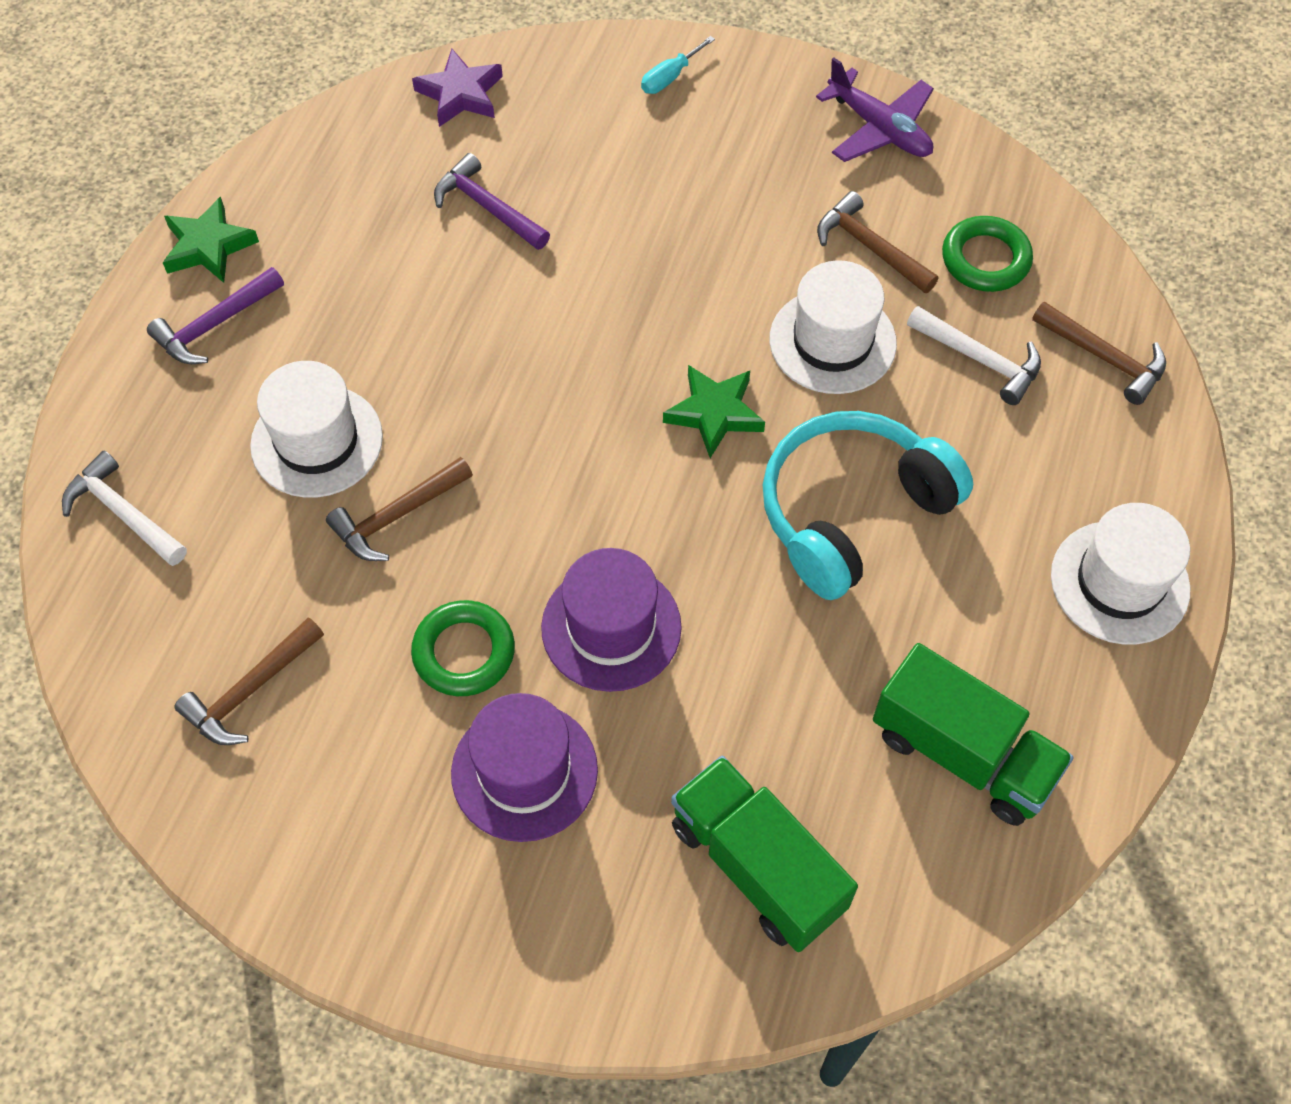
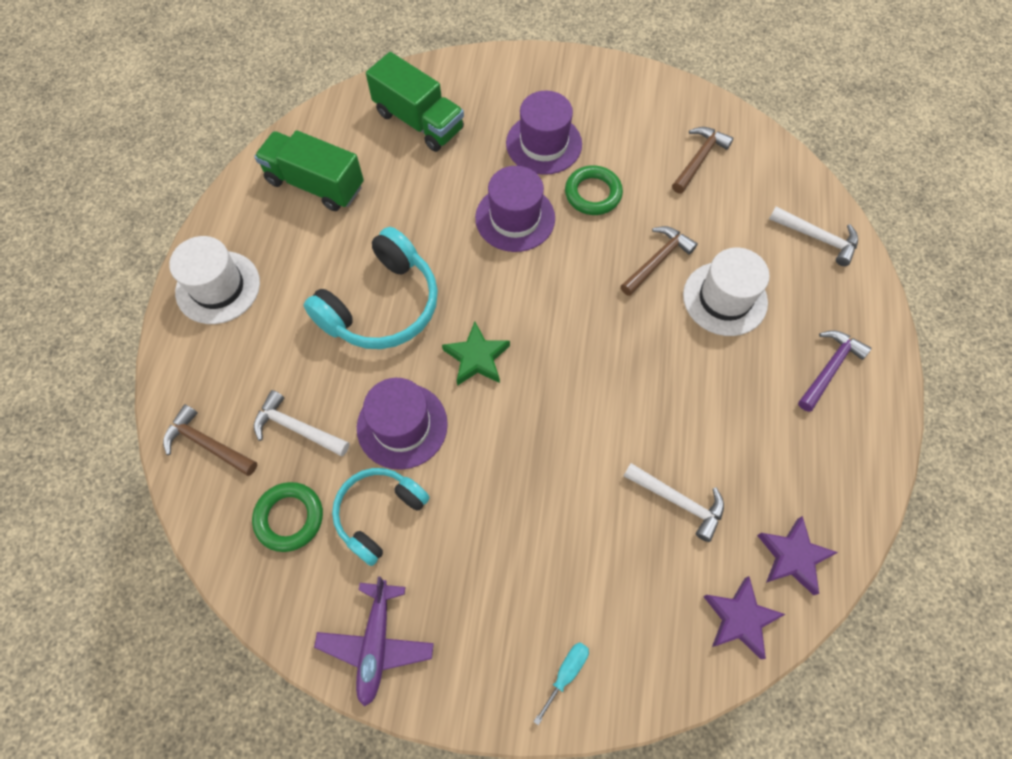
camera: 170 degrees right, 5 degrees up
(208, 246) = (867, 430): green star -> none
(373, 137) = (793, 556): none -> purple star
(487, 207) = (678, 501): purple hammer -> white hammer
(832, 341) = (402, 426): white hat -> purple hat
(870, 247) = (379, 514): brown hammer -> turquoise headphones
(879, 129) = (376, 643): purple plane -> purple plane turned 120 degrees counterclockwise

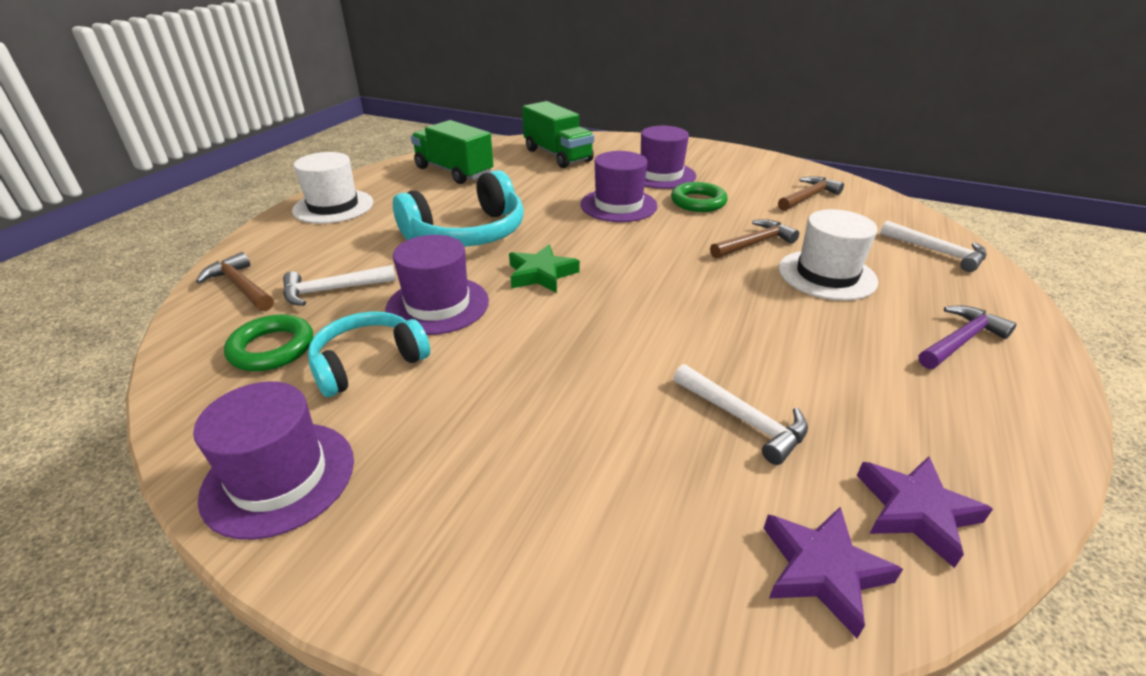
camera: 15 degrees right, 30 degrees down
(297, 428) = (333, 290): white hammer -> white hammer turned 60 degrees counterclockwise
(376, 643) = (279, 477): purple plane -> purple hat
(566, 673) = (519, 576): turquoise screwdriver -> none

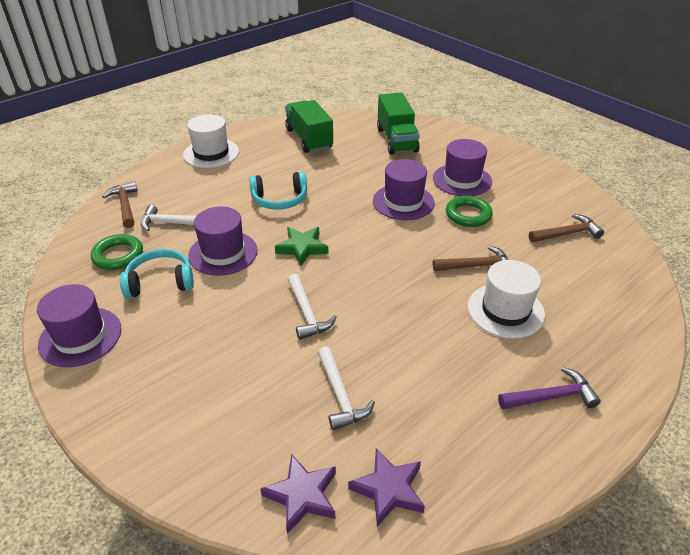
camera: 25 degrees right, 5 degrees up
(468, 233) = (280, 199): turquoise headphones -> turquoise headphones, size x0.66
(937, 252) = (623, 318): white hammer -> white hammer (307, 313)

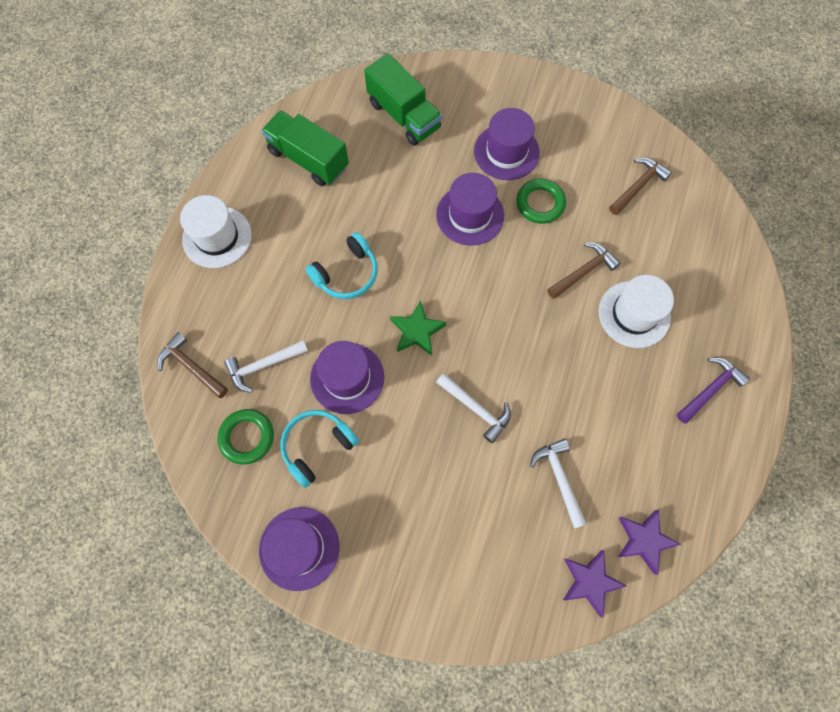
camera: 30 degrees left, 30 degrees up
(340, 395) = (559, 479): white hammer -> white hammer turned 150 degrees counterclockwise

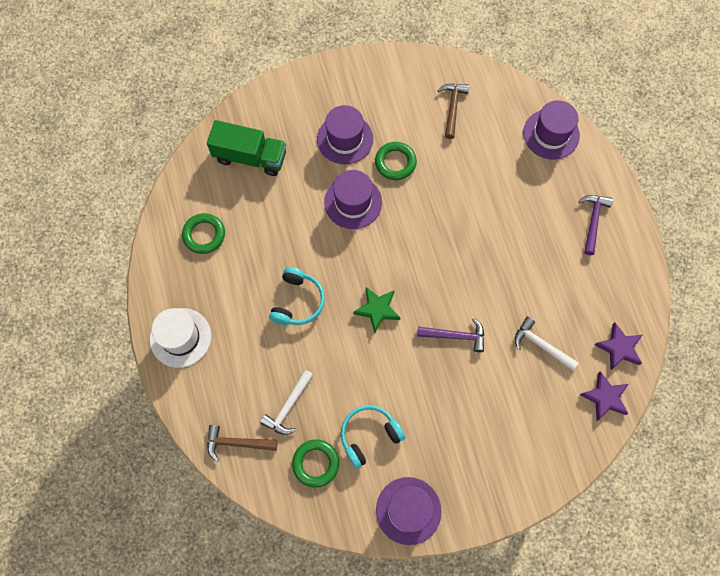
camera: 35 degrees left, 0 degrees up
(308, 159) = (204, 235): green truck -> green ring
(317, 446) = (369, 435): turquoise headphones -> turquoise headphones turned 45 degrees clockwise
(347, 378) = (354, 375): purple hat -> purple hat (551, 134)
(476, 409) = (455, 336): white hammer -> purple hammer
(583, 271) = (458, 193): brown hammer -> none
(634, 314) = (512, 201): white hat -> none

